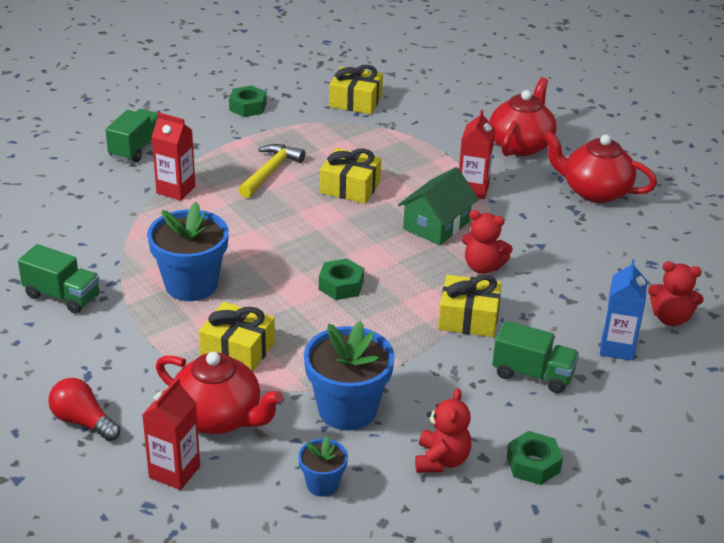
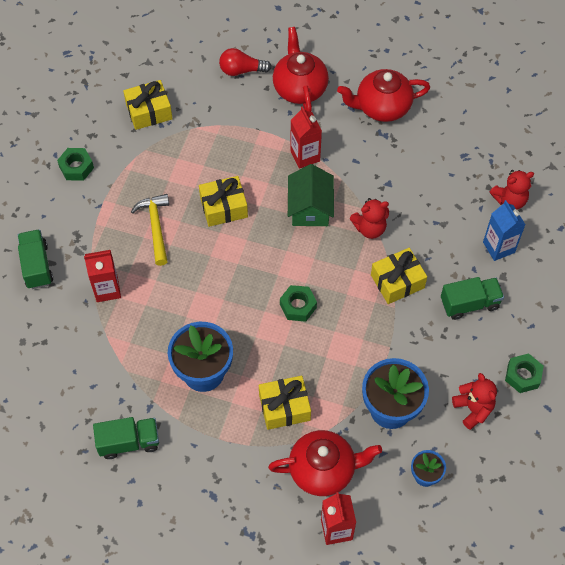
camera: 35 degrees left, 25 degrees up
(83, 422) = (247, 533): red light bulb -> red light bulb (241, 70)

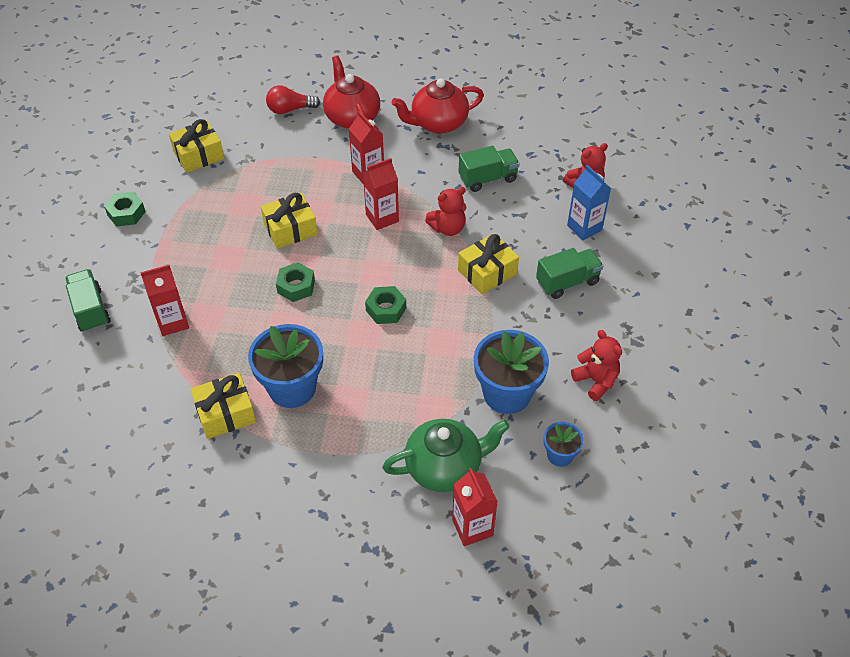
camera: 10 degrees left, 10 degrees down
(129, 442) = (216, 472): green truck -> green truck (487, 179)
(156, 227) = (219, 256): yellow hammer -> none
(284, 407) = (389, 410): yellow gift -> yellow gift (226, 413)
(310, 207) = (382, 218): green house -> red carton
(323, 470) = (445, 467): red teapot -> green teapot
(522, 375) = (640, 341): green nut -> green nut (296, 286)

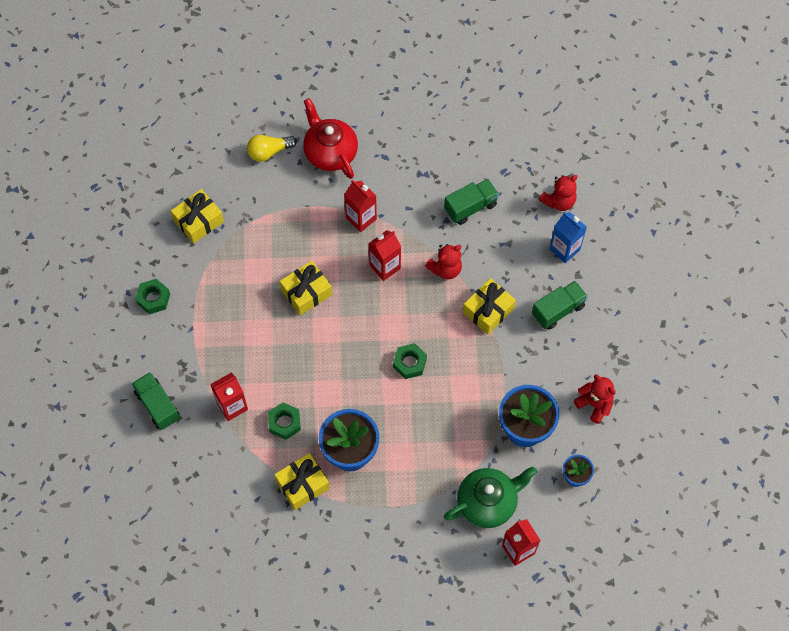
camera: 10 degrees left, 15 degrees up
(290, 109) = (269, 152): red light bulb -> yellow light bulb
(296, 286) = (327, 352): green nut -> green nut (284, 423)
(438, 123) = (413, 147): red teapot -> none

